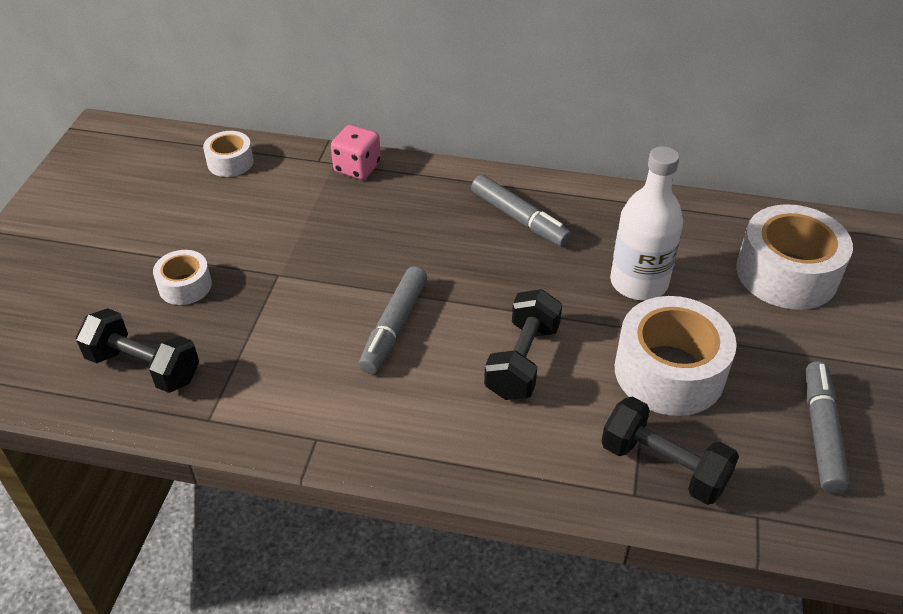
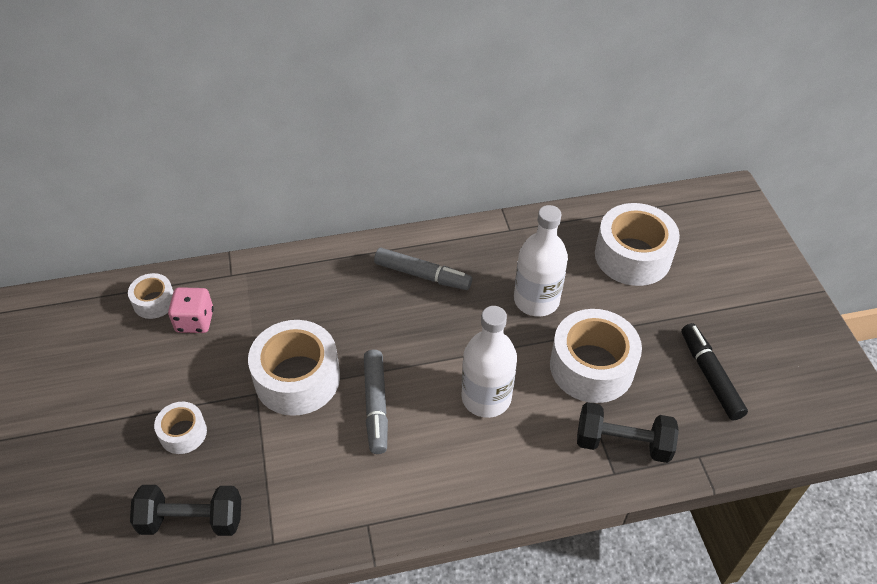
camera: 25 degrees left, 5 degrees up
(327, 274) = (297, 378): none -> white tape
(357, 168) = (268, 271): pink dice -> pink dice (195, 321)
(522, 361) = (486, 398): black dumbbell -> white bottle
(821, 433) = (710, 376): grey marker -> black marker

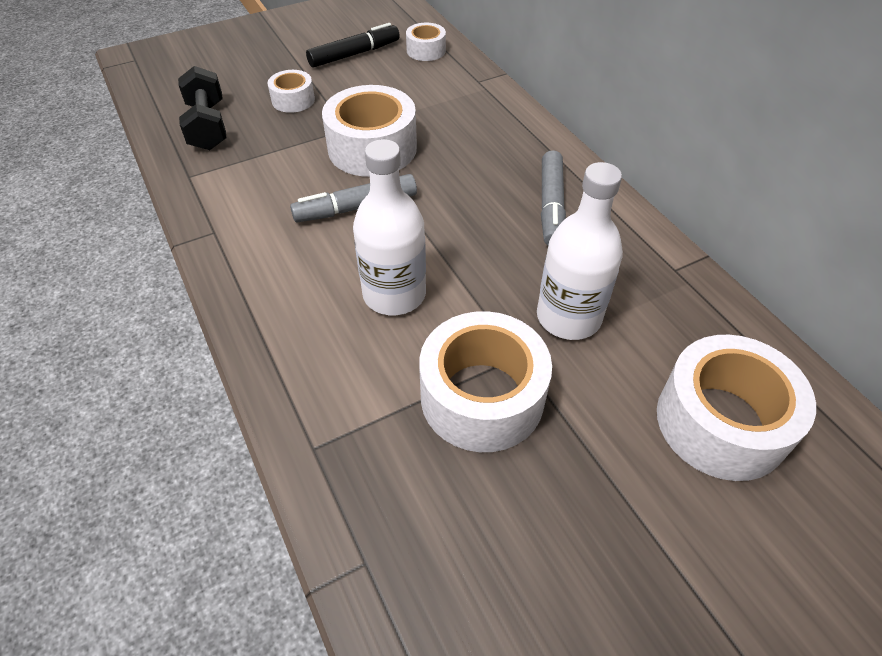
camera: 75 degrees right, 0 degrees up
(195, 321) = (414, 75): pink dice -> none
(622, 443) = (364, 452): black dumbbell -> none
(710, 376) = (526, 567): black marker -> black marker (354, 54)

